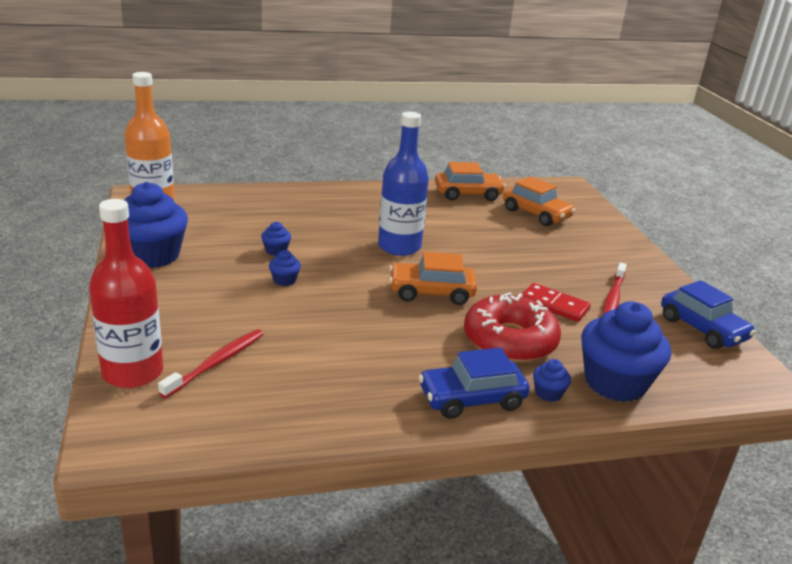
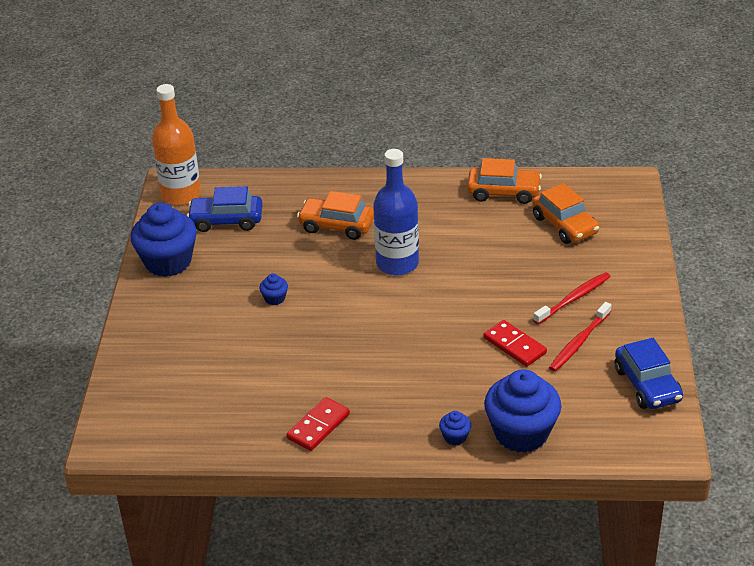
camera: 20 degrees right, 10 degrees up
(133, 372) = (129, 384): red bottle -> none
(217, 362) = (194, 381): red toothbrush -> red toothbrush (574, 298)
(276, 251) = (278, 262): blue cupcake -> none
(387, 397) = (318, 426): none -> red domino
(431, 292) = (403, 322): orange car -> orange car (337, 225)
(471, 399) = (386, 435): blue car -> blue car (226, 220)
(509, 340) = (450, 381): red donut -> none

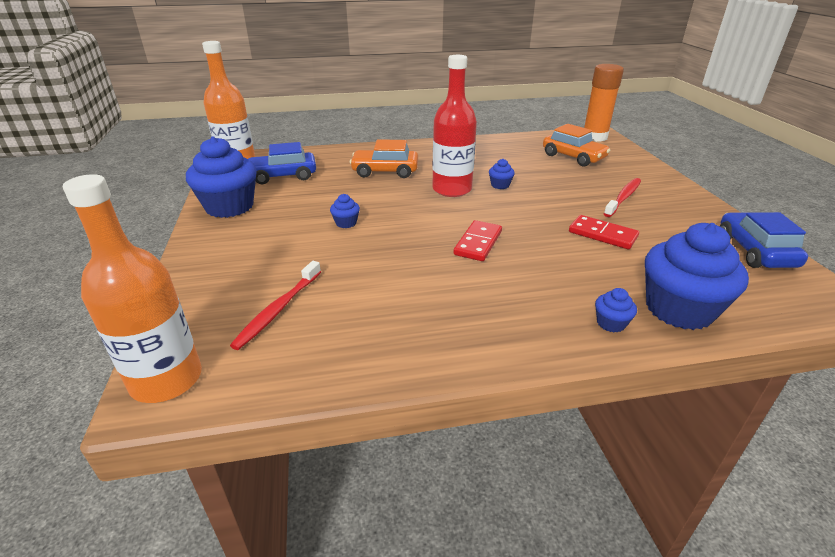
camera: 15 degrees left, 5 degrees down
(114, 433) = (166, 380): none -> orange bottle
(318, 426) = (443, 333): red domino -> red domino (478, 243)
(397, 263) = (452, 189): blue bottle -> red bottle
(452, 263) = (500, 185): none -> blue cupcake
(503, 192) = (511, 144): orange car -> none
(578, 342) = (658, 226): red toothbrush -> red toothbrush (278, 310)
(618, 189) = (594, 137): none -> orange glue stick
(647, 385) = (755, 251): blue car -> blue car turned 150 degrees counterclockwise

